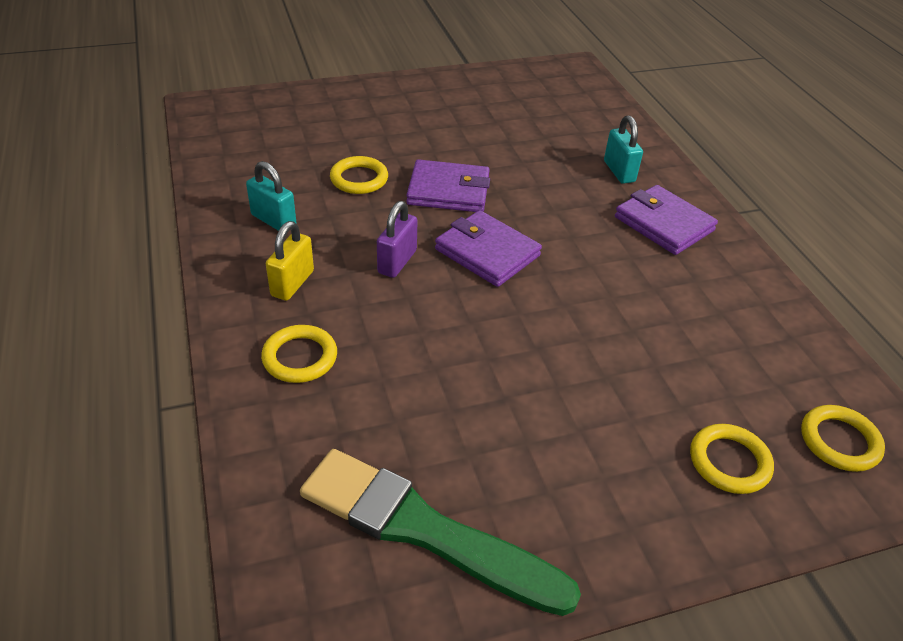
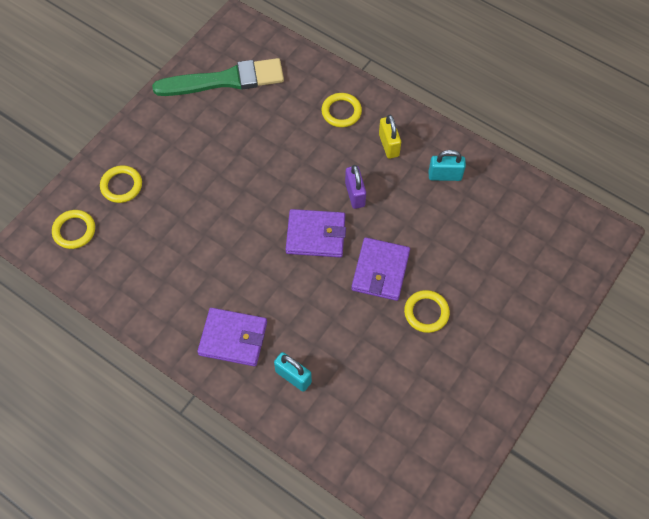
camera: 145 degrees right, 20 degrees up
(359, 179) = (439, 241): yellow ring -> yellow ring (426, 312)
(448, 191) = (380, 271): purple wallet -> purple wallet turned 45 degrees counterclockwise

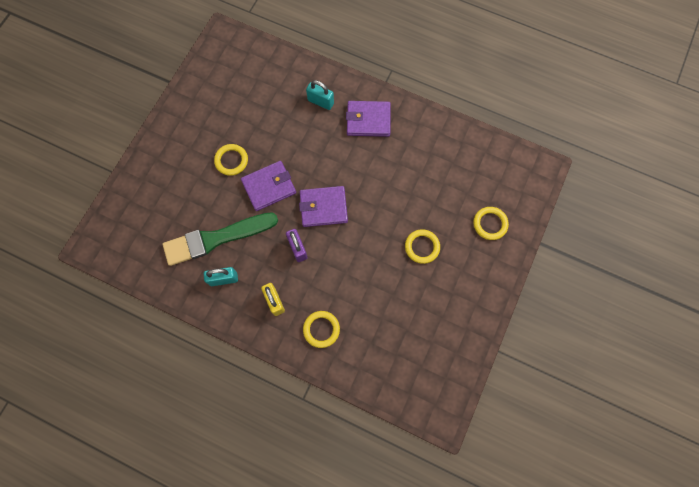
camera: 170 degrees right, 10 degrees up
(74, 231) = (512, 180): yellow ring -> yellow ring (422, 247)
(225, 80) = (435, 346): green brush -> green brush (216, 238)
(380, 271) = (269, 187): purple wallet -> purple wallet turned 60 degrees clockwise

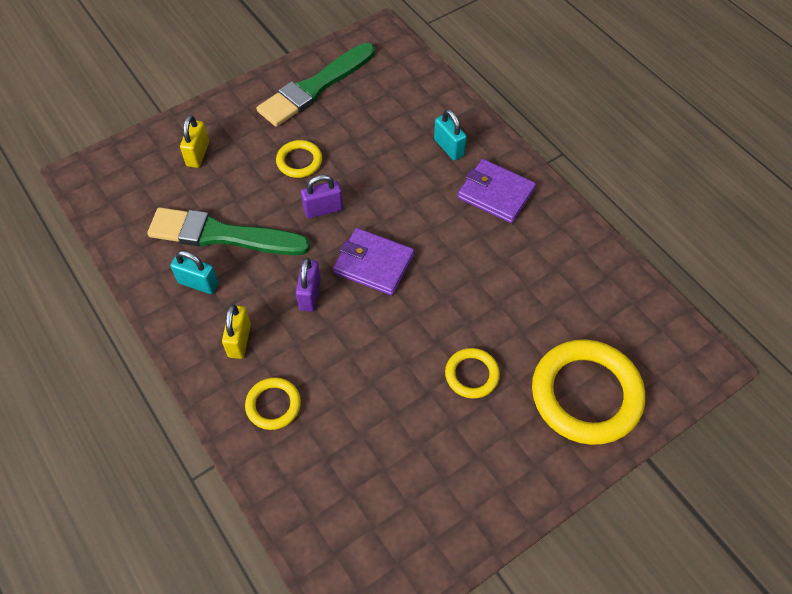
camera: 30 degrees right, 15 degrees down
(160, 190) = (198, 154): none -> yellow padlock
(206, 100) = (315, 87): none -> green brush
(269, 187) = (323, 209): purple wallet -> purple padlock
(490, 224) = (586, 394): yellow ring -> yellow ring, size x2.02

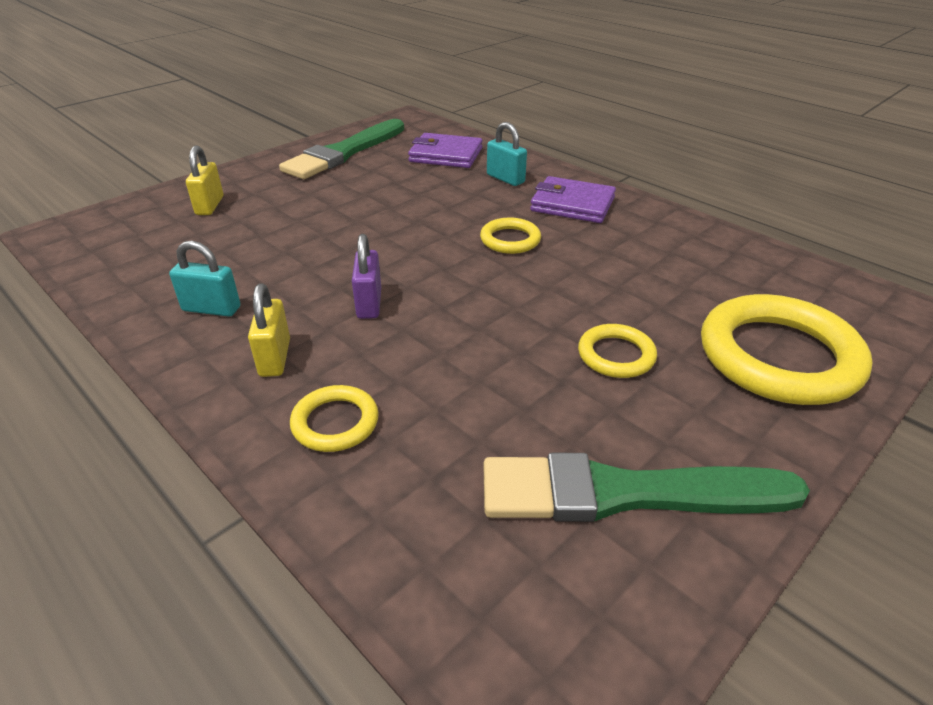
camera: 10 degrees left, 20 degrees down
(222, 235) = (243, 264): green brush -> green brush (625, 493)
(299, 161) = (335, 201): yellow ring -> yellow ring (510, 240)
(323, 209) = (372, 233): purple padlock -> none
(373, 264) = (447, 269): purple wallet -> purple wallet (446, 155)

